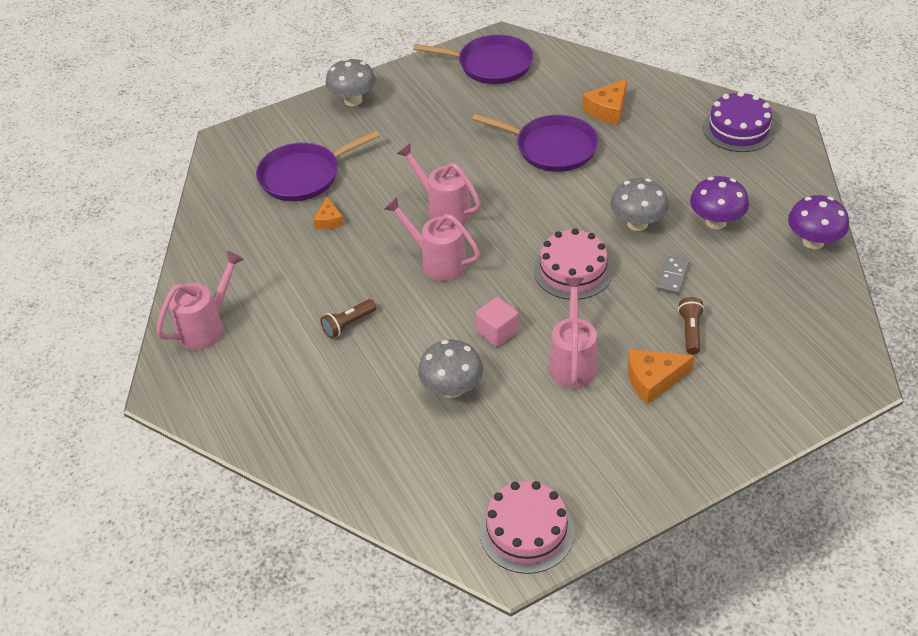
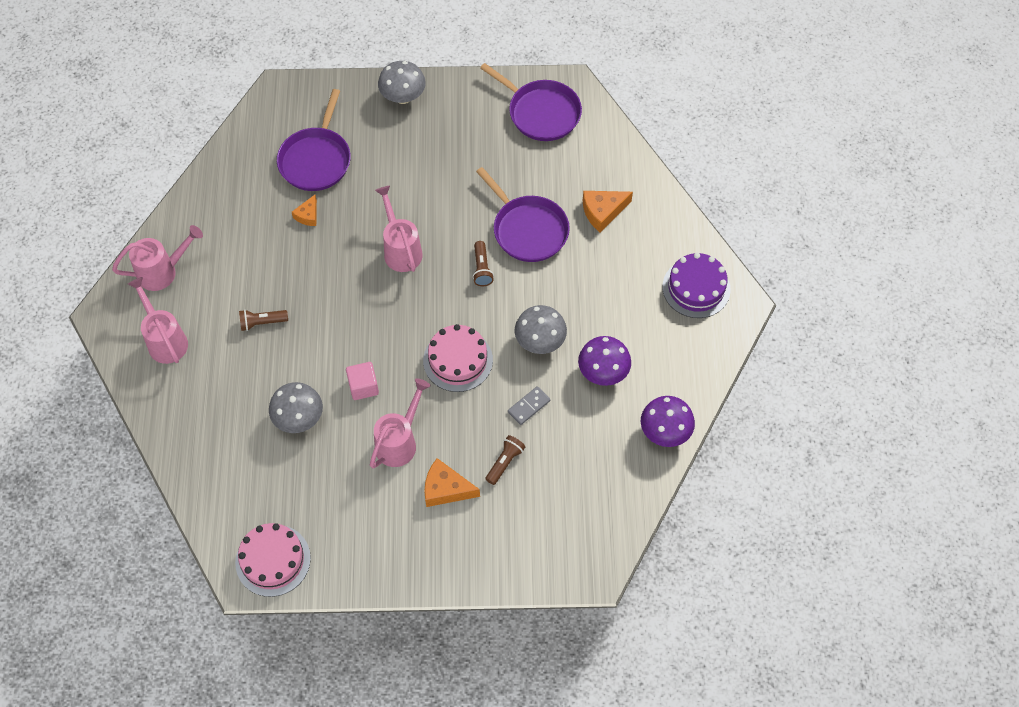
camera: 25 degrees right, 15 degrees up
(304, 175) = (316, 159): purple pan -> purple pan turned 75 degrees counterclockwise
(438, 262) = (363, 298): pink watering can -> pink watering can (165, 340)
(534, 192) = (482, 268): none -> brown flashlight

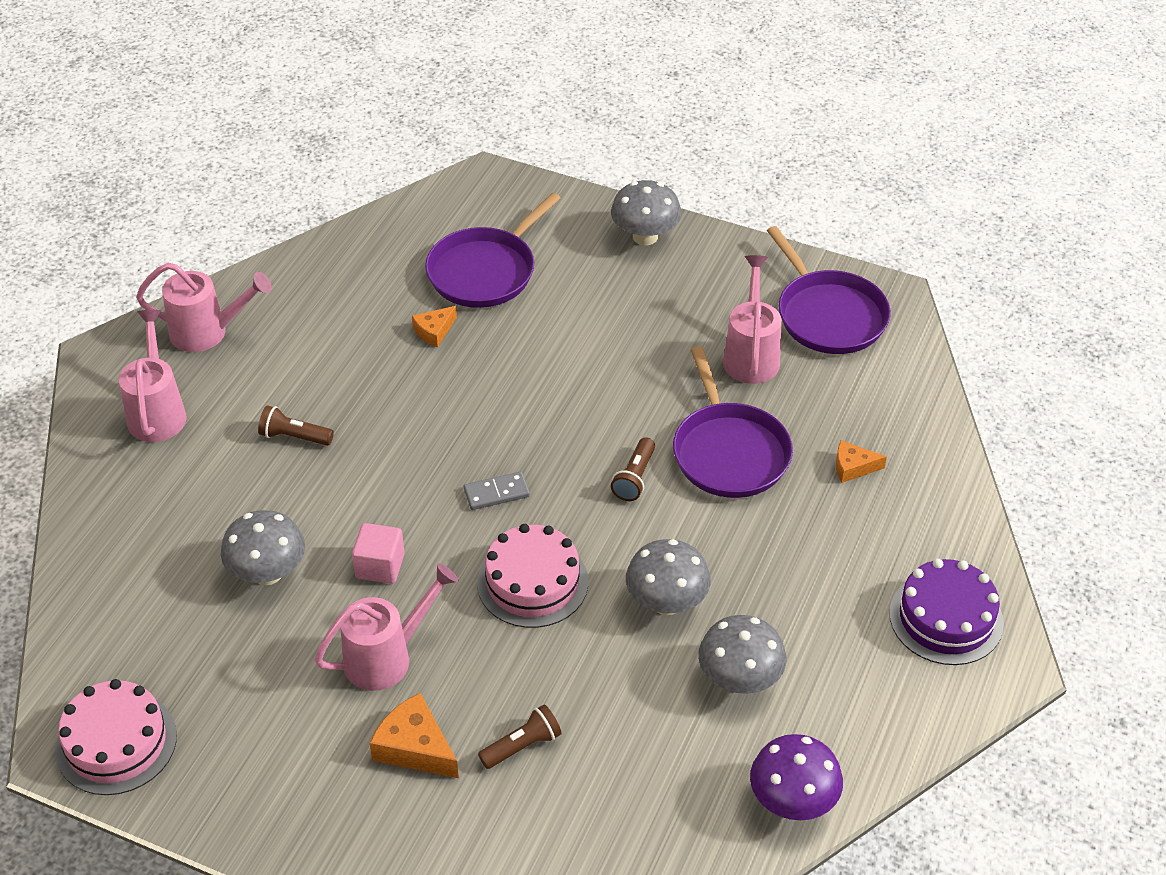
camera: 25 degrees right, 15 degrees down
(401, 250) = (534, 415): pink watering can -> pink watering can (751, 355)
(529, 406) = (601, 683): grey domino -> grey domino (496, 493)
(603, 212) = (853, 467): orange cheese -> orange cheese, size x0.62
(603, 372) = (739, 680): purple mushroom -> grey mushroom

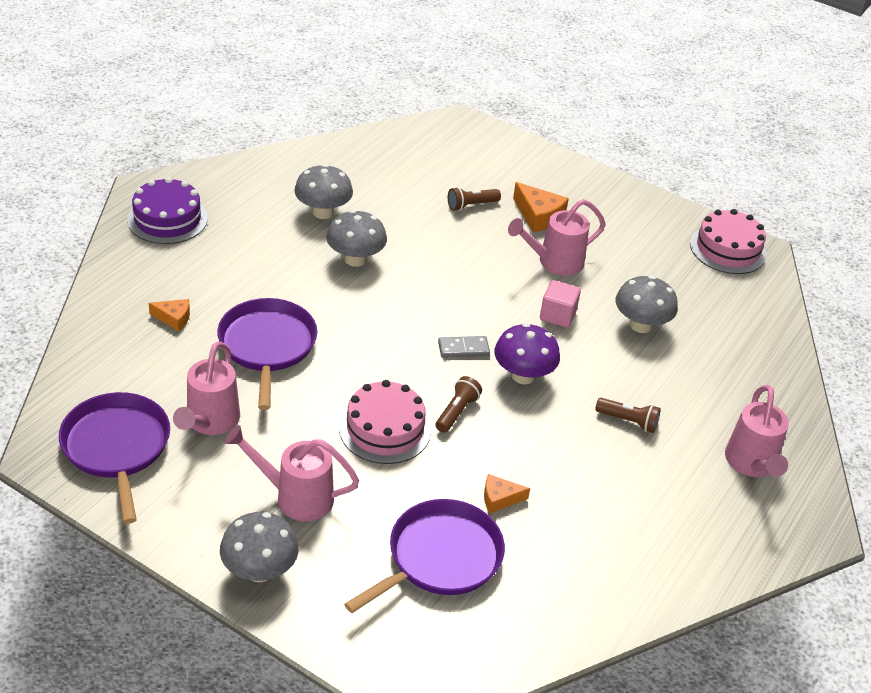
camera: 175 degrees left, 5 degrees down
(207, 332) = (721, 537): pink watering can -> pink watering can (296, 497)
(434, 331) = (499, 498): orange cheese -> orange cheese turned 150 degrees counterclockwise
(532, 582) = (447, 287): pink cake -> pink cake (385, 429)
(635, 478) = (351, 341): brown flashlight -> brown flashlight (456, 412)
(792, 801) = (316, 156): purple mushroom -> purple mushroom (523, 376)

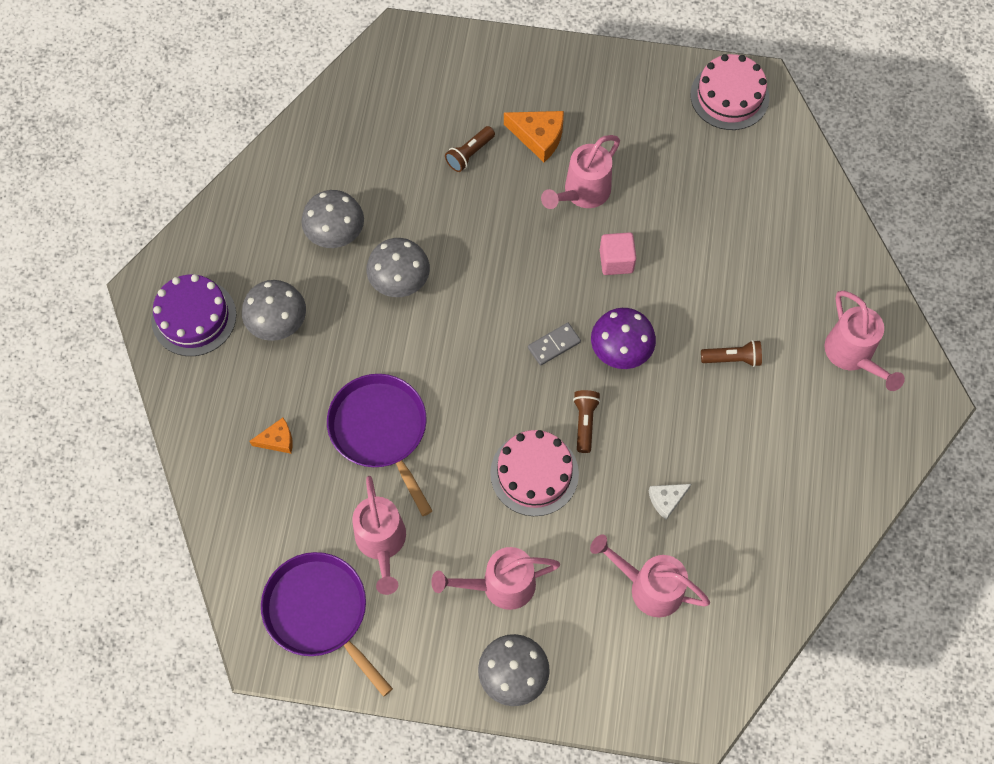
camera: 20 degrees left, 25 degrees up
(440, 558) = (649, 587): purple pan -> pink watering can
(499, 498) = (666, 500): orange cheese -> white cheese
(641, 325) = (694, 236): grey mushroom -> grey mushroom (278, 323)

